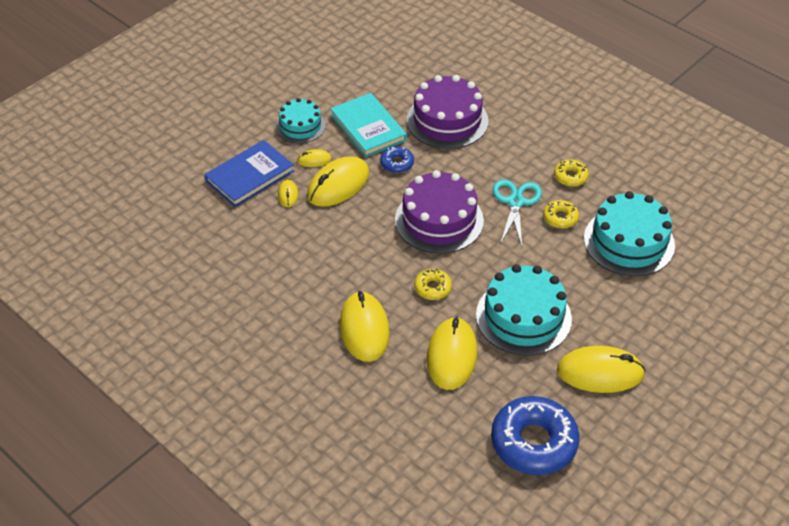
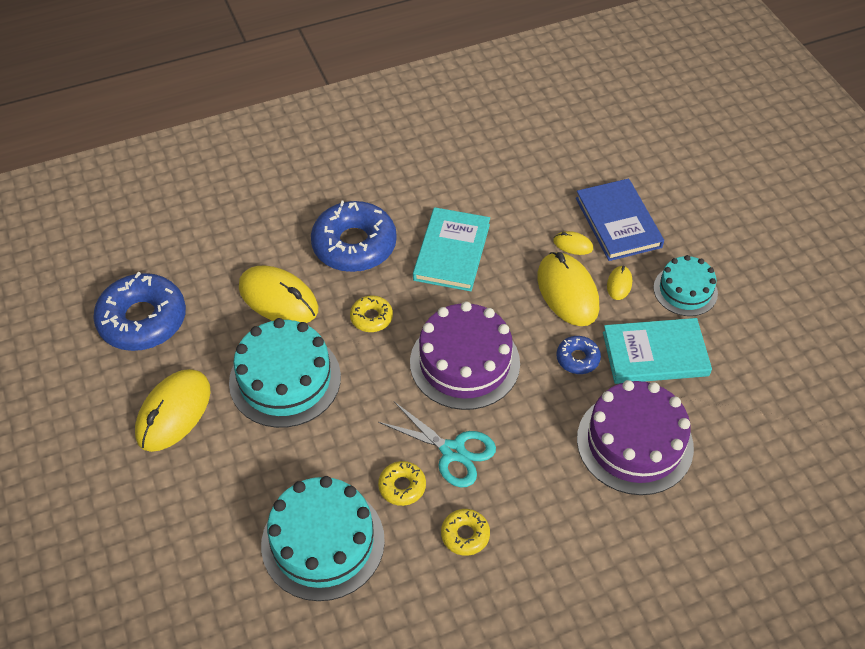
camera: 115 degrees right, 5 degrees up
(336, 263) = (451, 252): none -> turquoise book
(364, 329) = (354, 245): yellow mouse -> blue donut

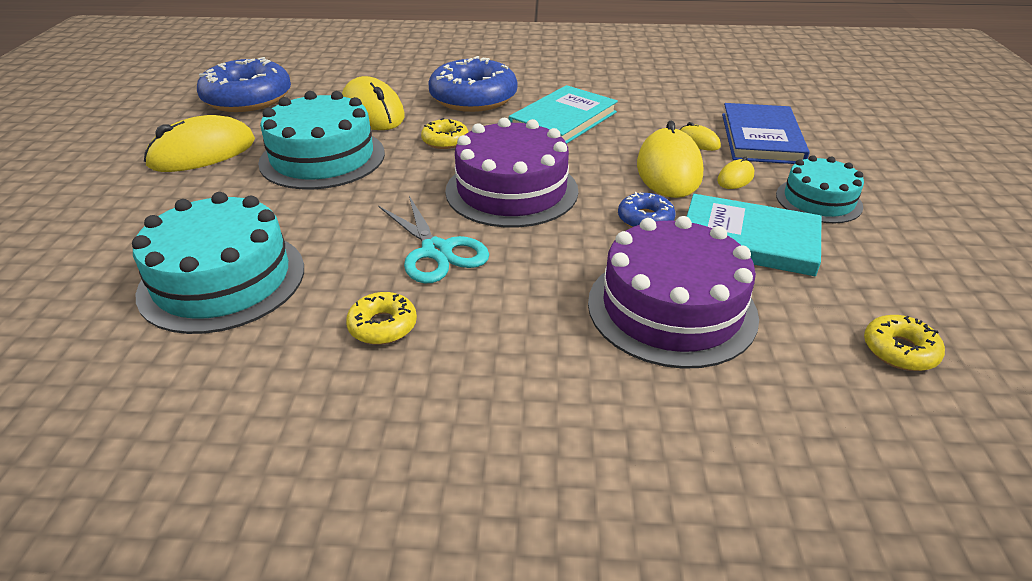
camera: 25 degrees right, 15 degrees down
(402, 486) = (353, 262): yellow donut -> yellow donut (899, 350)

